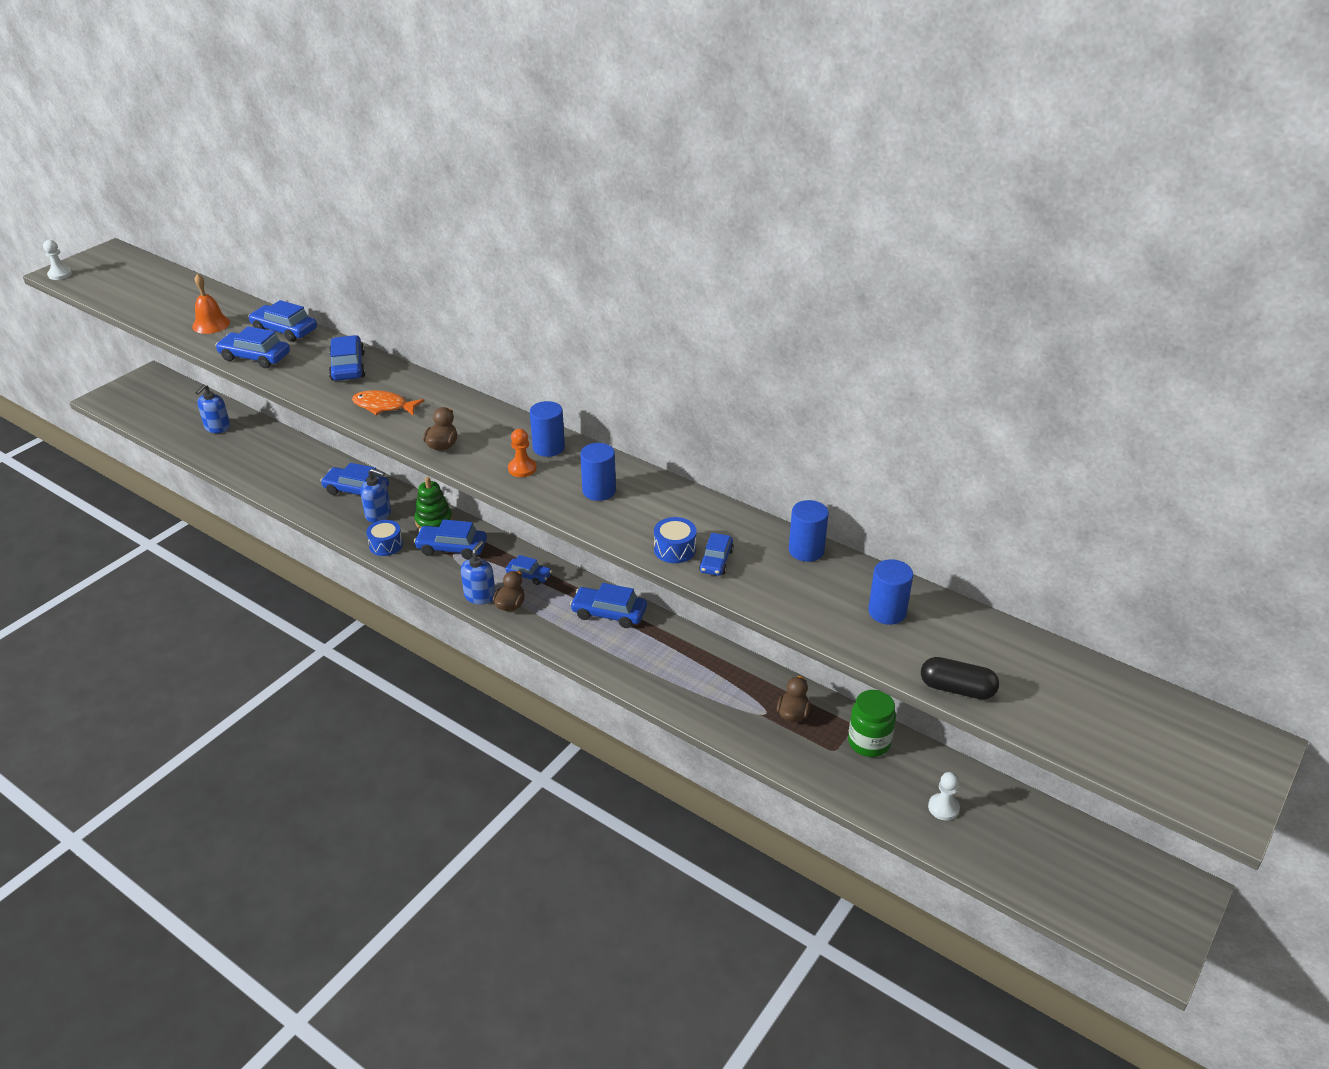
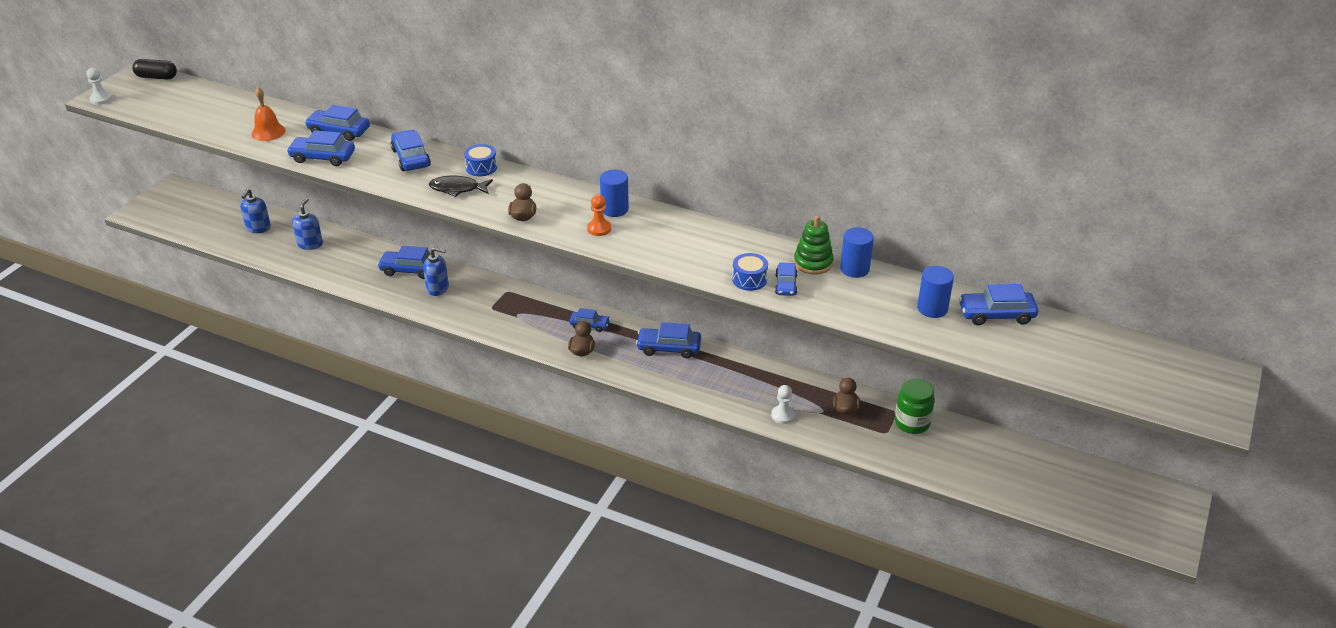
camera: 10 degrees left, 0 degrees up
(383, 406) = (457, 189): orange fish -> black fish
(386, 545) = (454, 313): blue drum -> blue drum (481, 168)
(434, 521) = (489, 288): green stacking toy -> green stacking toy (813, 263)
(452, 548) = (514, 309): blue car -> blue car (996, 314)
(480, 596) = (553, 346): blue soap dispenser -> blue soap dispenser (310, 244)
(599, 491) = (670, 240): blue cylinder -> none
(943, 808) = (983, 464): white pawn -> white pawn (783, 415)
(957, 689) = (1002, 359): black capsule -> black capsule (157, 77)

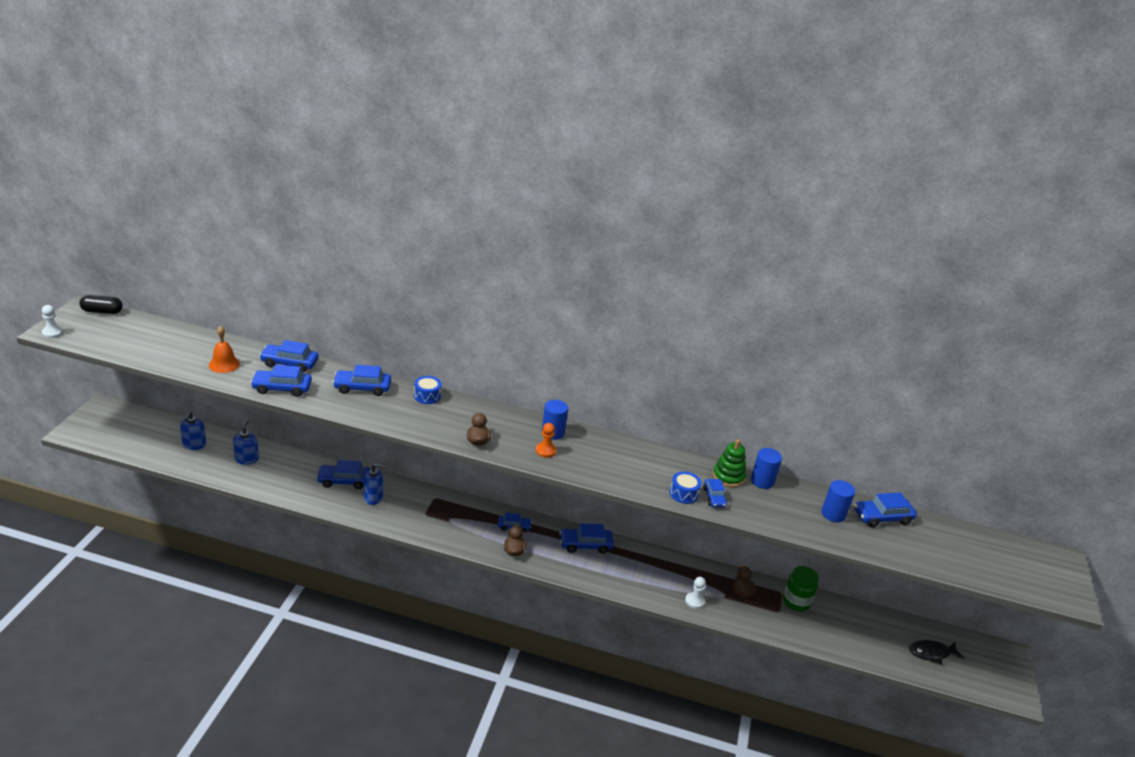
camera: 15 degrees left, 5 degrees down
(411, 158) = (362, 388): blue car -> blue car turned 60 degrees counterclockwise
(457, 189) = (412, 416): black fish -> black fish (931, 653)

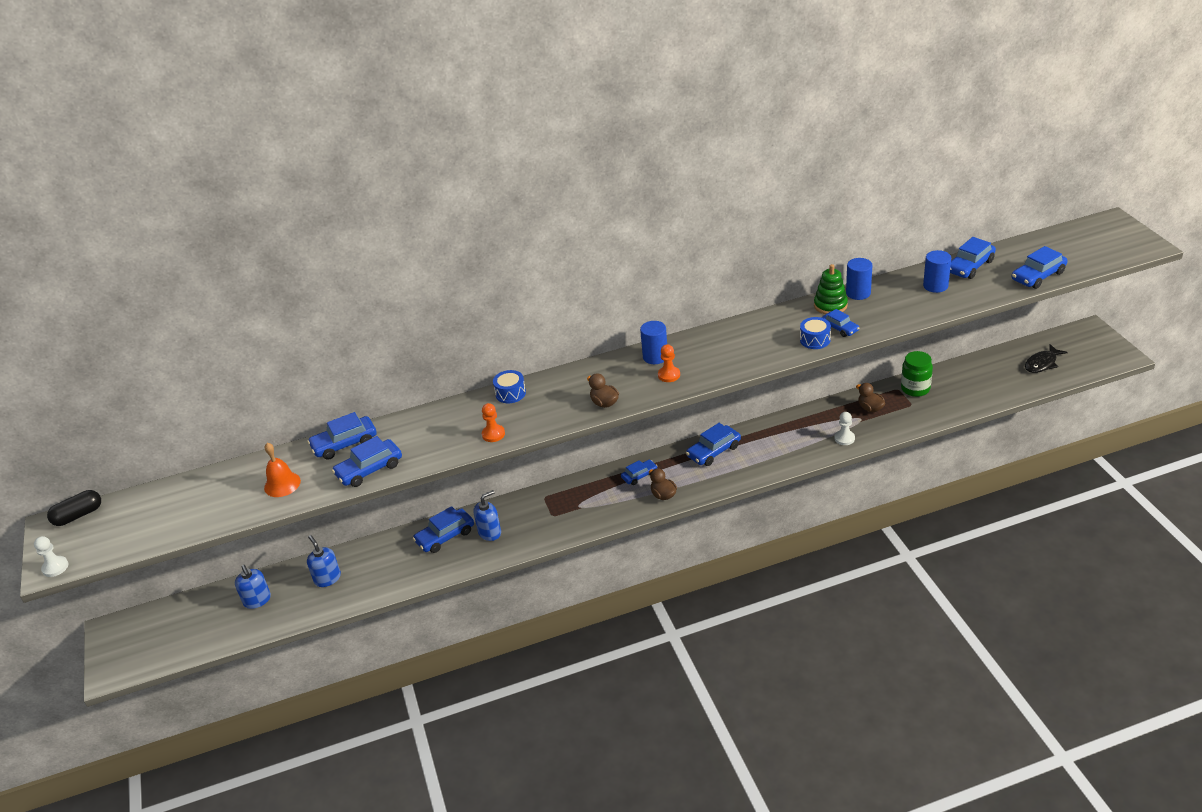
camera: 25 degrees left, 5 degrees up
(362, 388) = (443, 422): blue car -> blue car (1038, 276)
(382, 415) = (493, 434): none -> orange pawn

